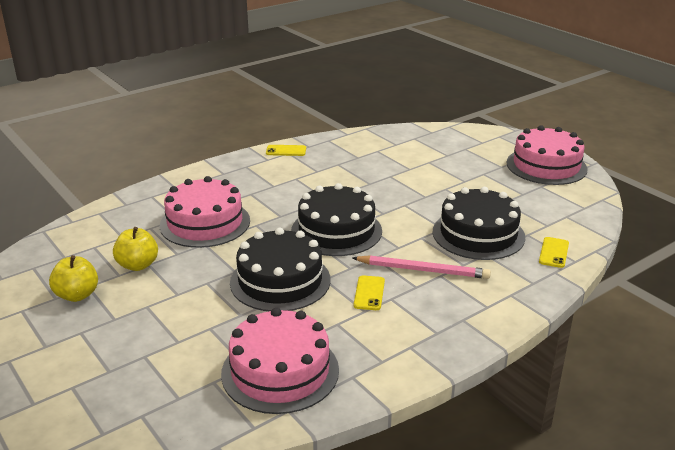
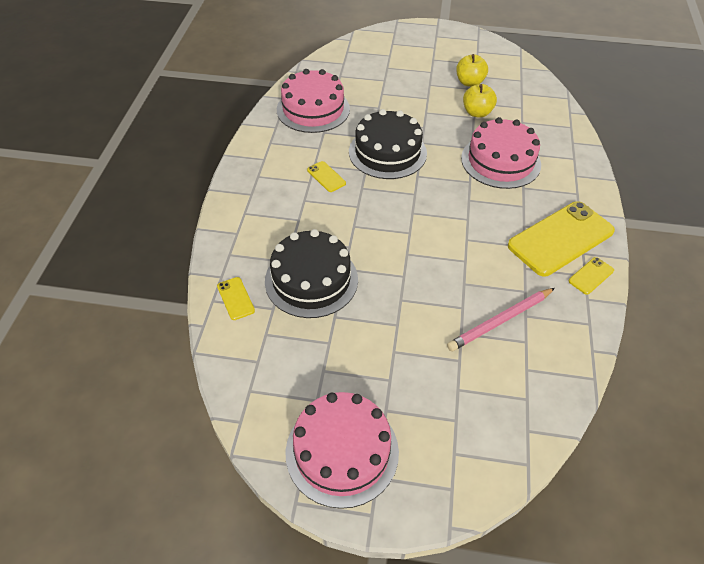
camera: 135 degrees right, 20 degrees up
(265, 170) = (560, 238): none -> yellow phone
(336, 231) = (413, 212): black cake -> none
(423, 270) = (314, 216): pink pencil -> pink pencil (500, 321)

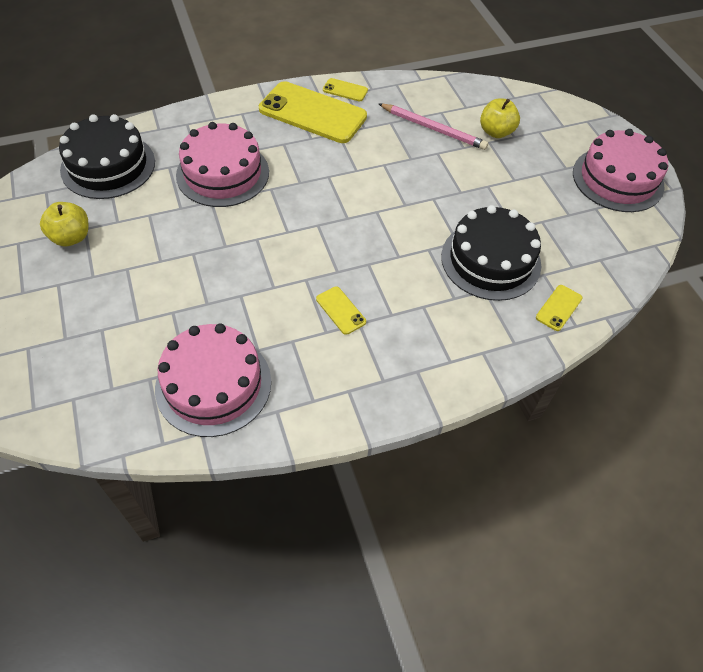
camera: 120 degrees left, 5 degrees up
(326, 177) = (340, 310): yellow phone -> yellow phone turned 60 degrees counterclockwise
(387, 152) = (262, 270): black cake -> black cake (108, 166)
(477, 112) = (139, 213): yellow apple -> yellow apple (496, 132)

